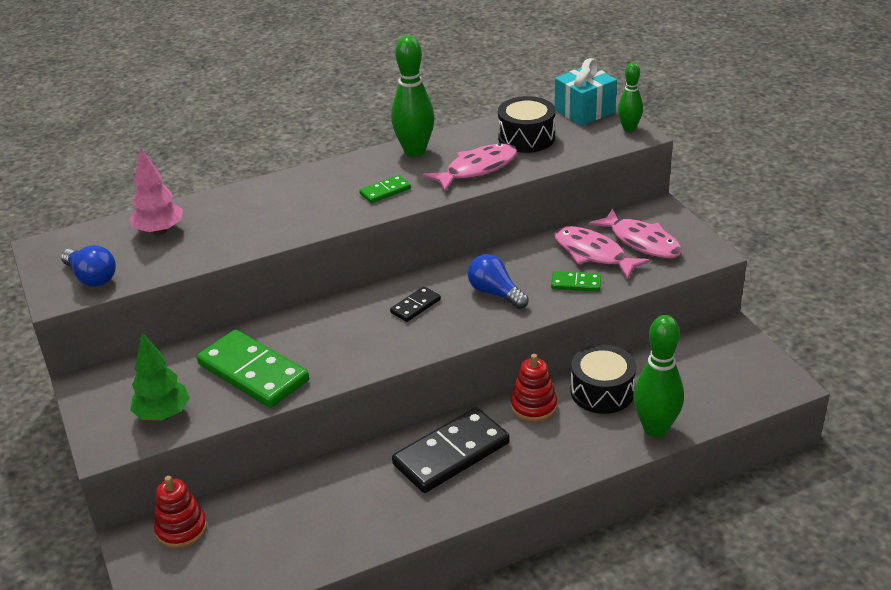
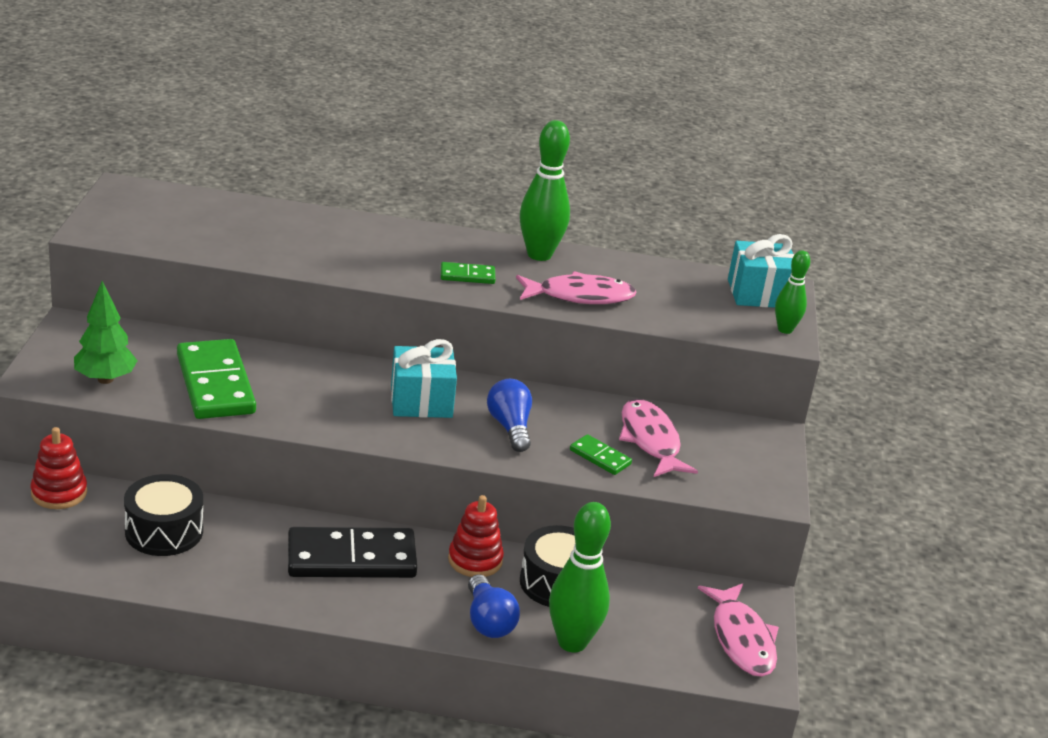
camera: 25 degrees right, 5 degrees down
(91, 277) = (133, 229): blue light bulb -> blue light bulb (488, 621)
(160, 231) = (230, 219): pink tree -> none
(415, 306) = (421, 401): black domino -> turquoise gift
(526, 138) = (665, 291): black drum -> black drum (164, 531)
(641, 242) = (715, 453): pink fish -> pink fish (741, 639)

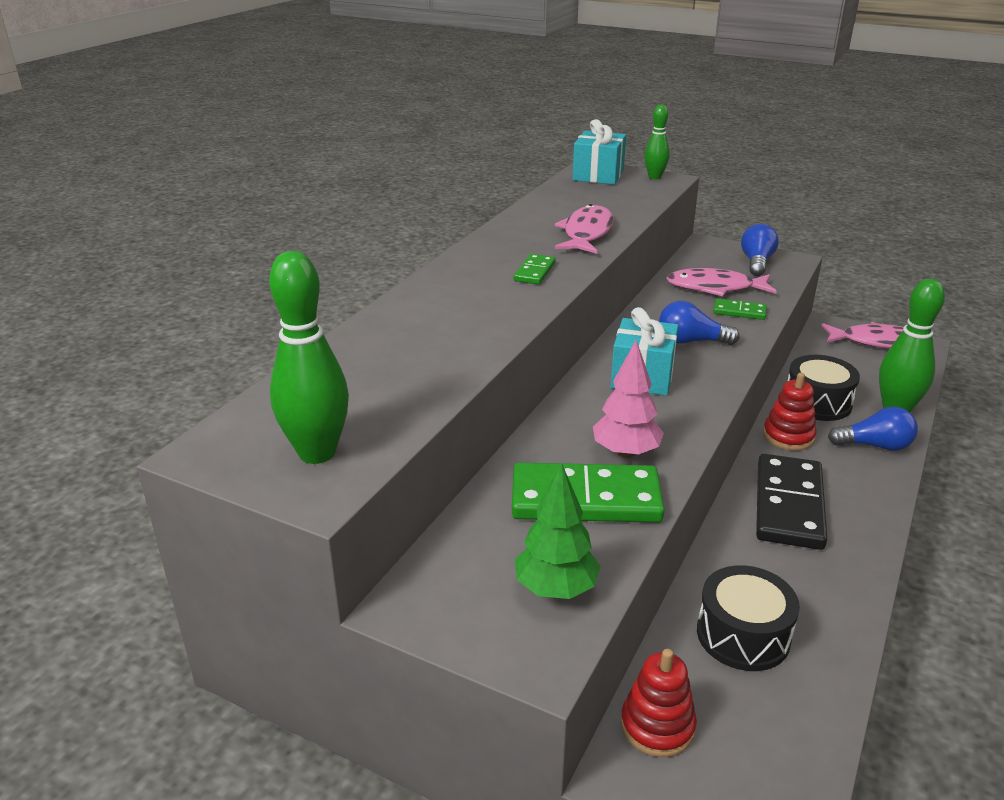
camera: 65 degrees left, 0 degrees up
(289, 399) = (626, 452): none -> pink tree
(539, 254) = (505, 236): green bowling pin -> green bowling pin (317, 453)
(600, 457) = (739, 311): green domino -> green domino turned 45 degrees clockwise
(745, 470) = (756, 263): none -> blue light bulb

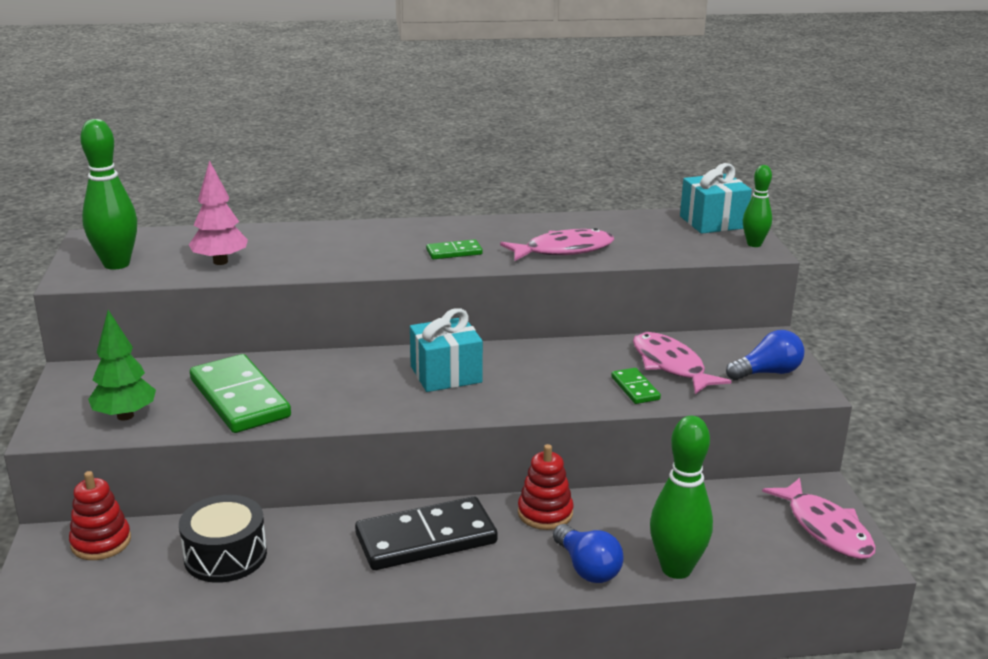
camera: 55 degrees right, 5 degrees down
(626, 452) = (318, 397): pink tree -> pink tree (220, 262)
(691, 341) = (539, 380): blue light bulb -> none
(817, 402) = (632, 516): black drum -> none

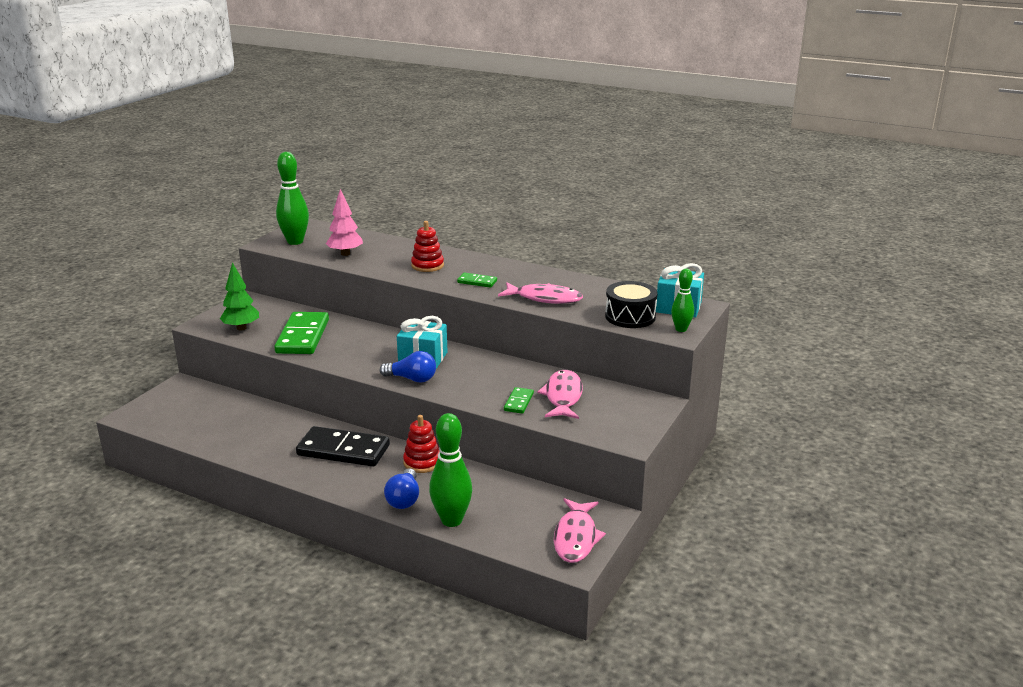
camera: 35 degrees right, 0 degrees up
(101, 542) = (200, 393): red stacking toy -> red stacking toy (427, 266)
(225, 555) = (242, 420): black drum -> black drum (630, 316)
(767, 373) = (619, 422): blue light bulb -> blue light bulb (412, 379)

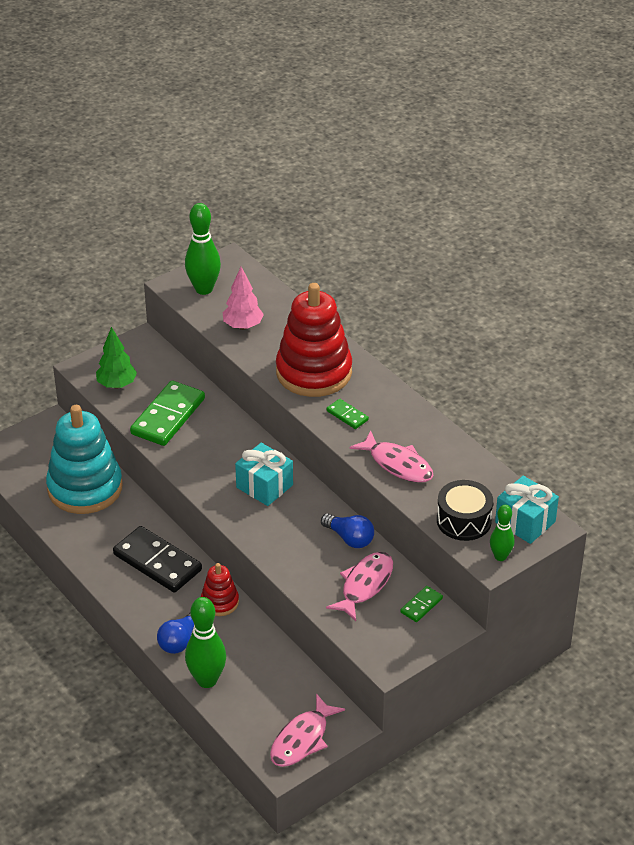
camera: 25 degrees right, 15 degrees up
(239, 418) = (85, 488): none -> turquoise stacking toy
(412, 379) = (237, 512): blue light bulb -> blue light bulb (349, 538)
(427, 266) = (314, 372): red stacking toy -> red stacking toy, size x2.10
(519, 402) = (318, 578): green domino -> green domino (421, 605)

